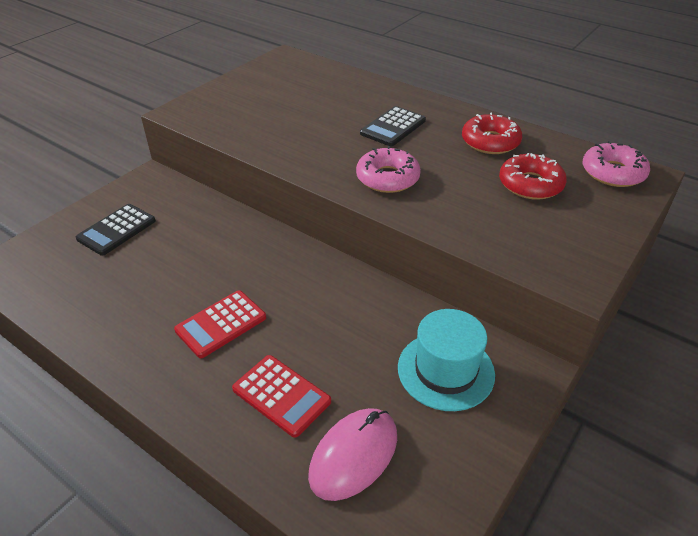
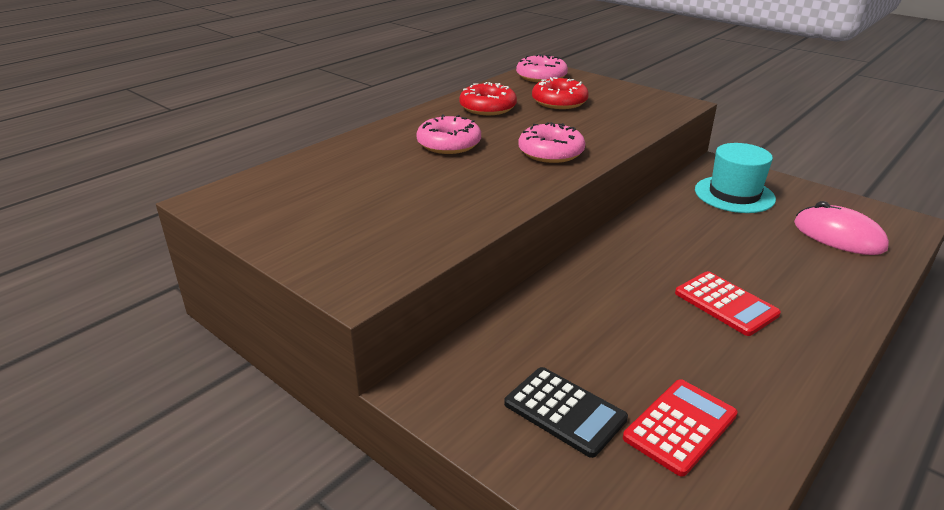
camera: 85 degrees left, 10 degrees down
(281, 395) = (800, 267): red calculator -> red calculator (680, 426)
(393, 127) = (449, 144): black calculator -> pink donut

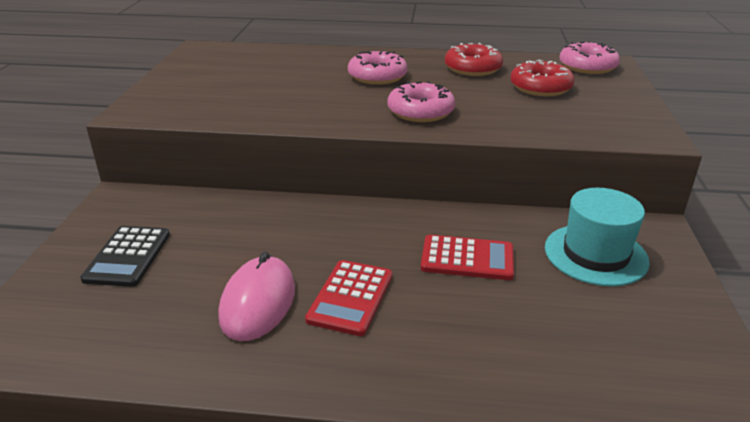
camera: 55 degrees right, 0 degrees up
(680, 426) = (140, 314): red calculator -> red calculator (467, 258)
(838, 236) = (601, 351): pink mouse -> pink mouse (258, 302)

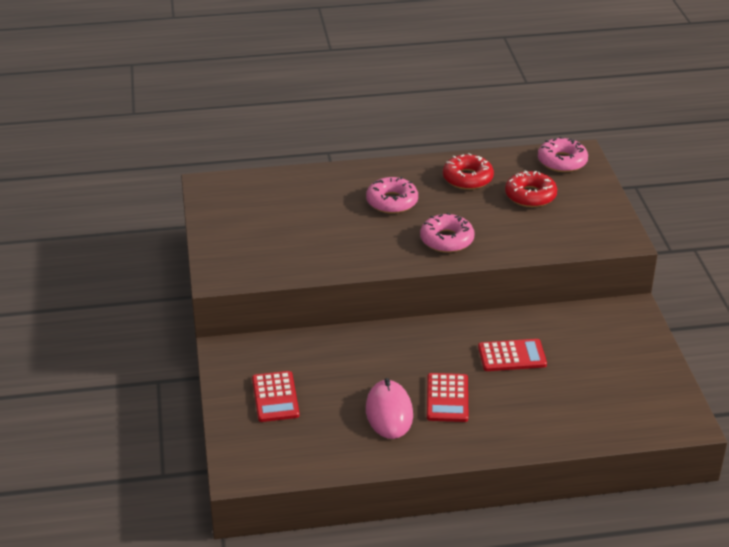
camera: 15 degrees left, 5 degrees up
(128, 256) = (275, 397): black calculator -> red calculator
(595, 254) = (596, 337): turquoise hat -> none

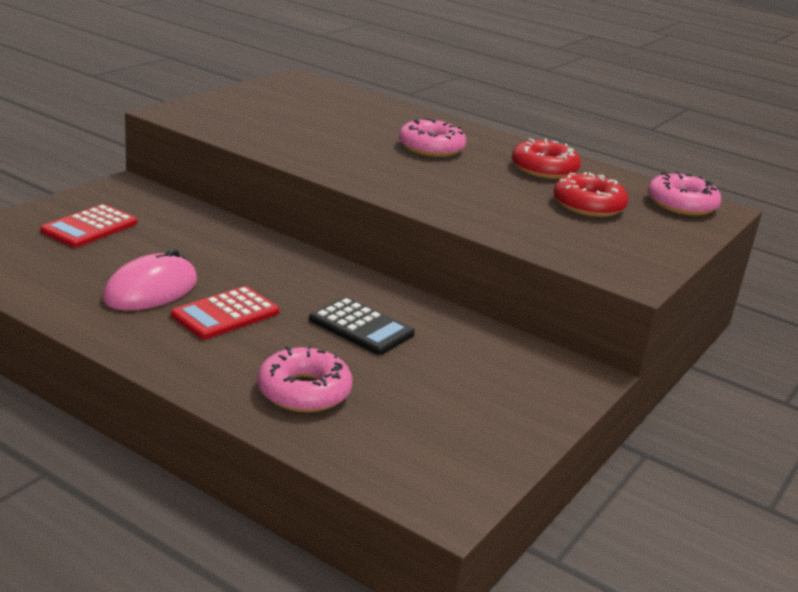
camera: 40 degrees right, 10 degrees down
(446, 240) = (425, 187): pink donut -> pink donut (304, 391)
(512, 356) = (361, 327): red calculator -> black calculator

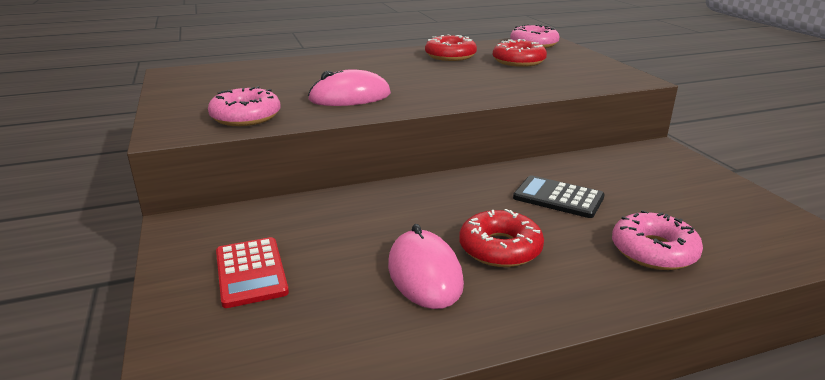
camera: 50 degrees left, 0 degrees up
(225, 314) = (500, 248): red calculator -> red donut
(339, 151) = (350, 97): none -> pink mouse
(361, 327) = (558, 198): black calculator -> black calculator turned 135 degrees counterclockwise
(431, 148) = (379, 71): pink donut -> pink donut (246, 116)

